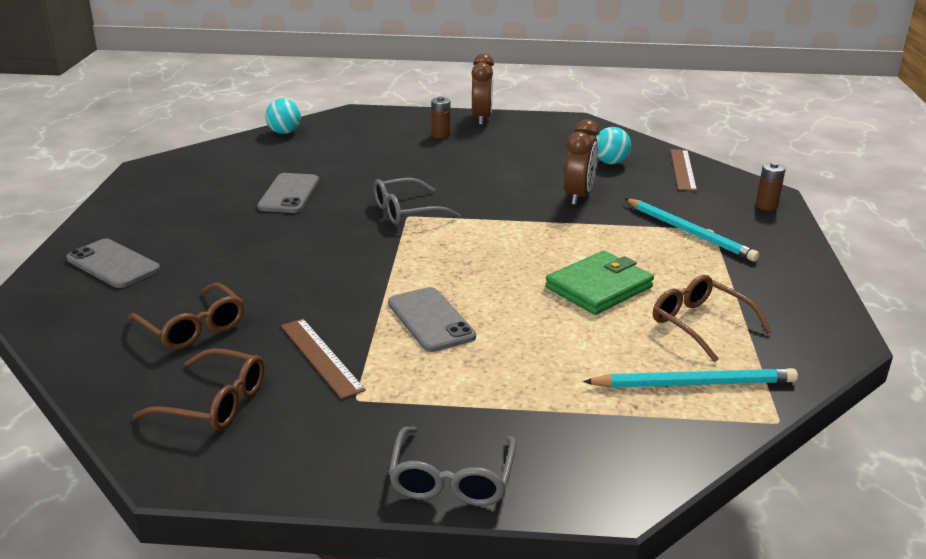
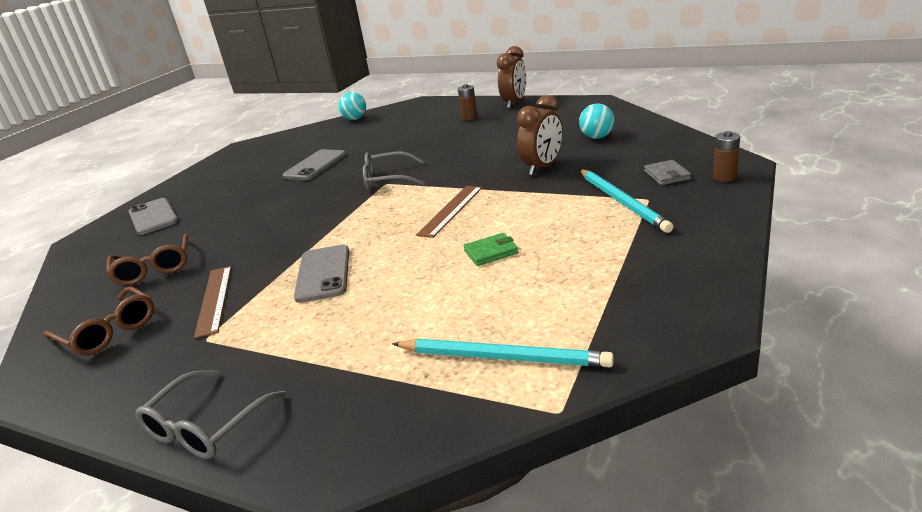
camera: 25 degrees right, 0 degrees up
(599, 287) = (491, 252): green wallet -> green wallet, size x0.54
(683, 169) = (663, 142): brown ruler -> brown ruler (451, 210)
(700, 324) = (559, 295): brown glasses -> none
(711, 204) = (666, 175): none -> grey wallet

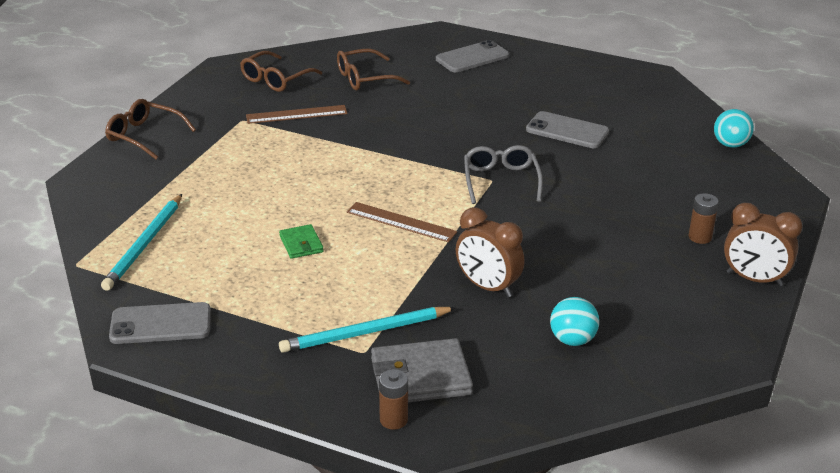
camera: 85 degrees right, 5 degrees up
(206, 426) = (144, 136): grey glasses -> brown glasses
(323, 273) = (310, 159): grey phone -> grey phone (160, 324)
(666, 175) = (420, 376): grey wallet -> grey wallet, size x1.84

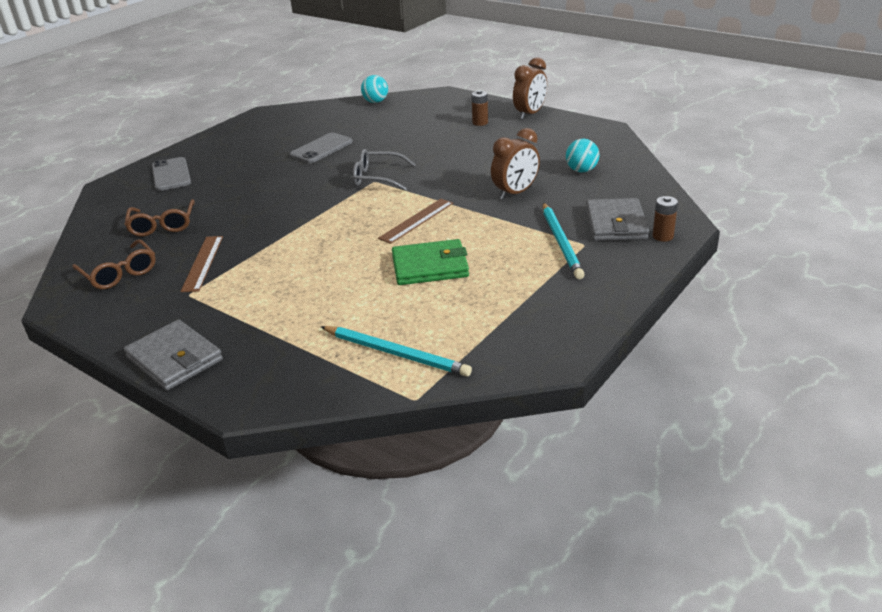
camera: 75 degrees left, 0 degrees up
(144, 136) = (174, 359): brown glasses -> grey wallet
(160, 324) = (530, 341): grey phone -> none
(301, 244) = (430, 266): green wallet -> green wallet, size x1.84

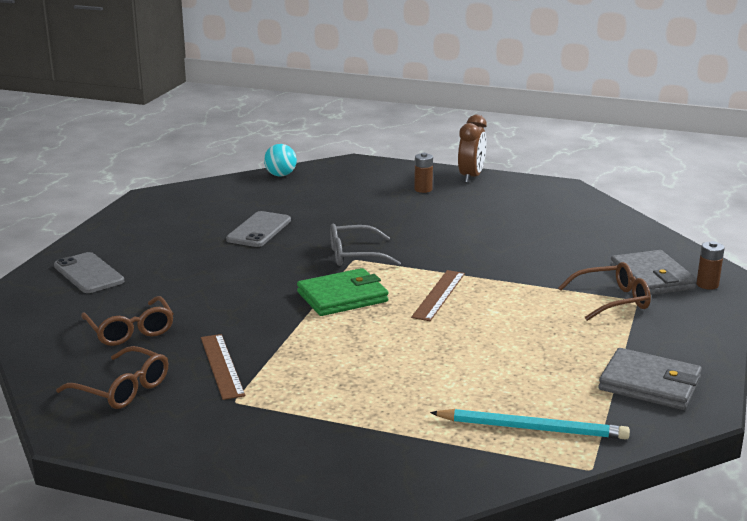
camera: 20 degrees left, 10 degrees down
(174, 359) = (281, 470): grey wallet -> grey wallet (649, 384)
(430, 266) = (494, 339): green wallet -> green wallet (342, 297)
(515, 193) = (523, 257): brown clock -> none
(561, 242) = (612, 300): turquoise pencil -> brown glasses
(581, 170) = (574, 229): turquoise ball -> none

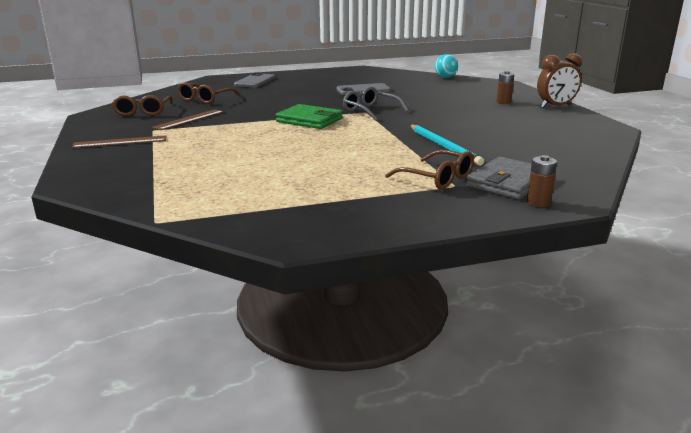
camera: 55 degrees right, 0 degrees up
(439, 295) = (352, 137): brown ruler -> brown ruler (120, 142)
(531, 428) = (196, 195): turquoise pencil -> turquoise pencil (443, 146)
(649, 384) = (312, 216): grey wallet -> none

